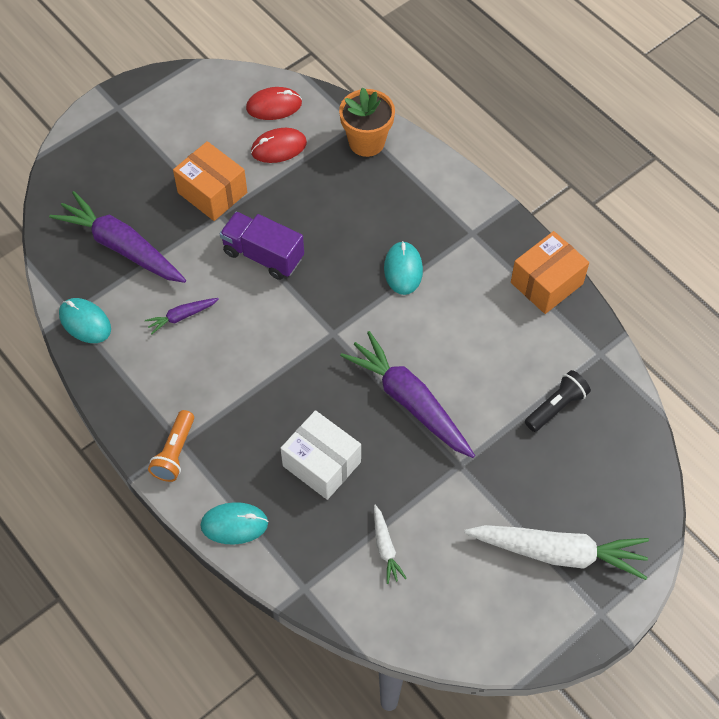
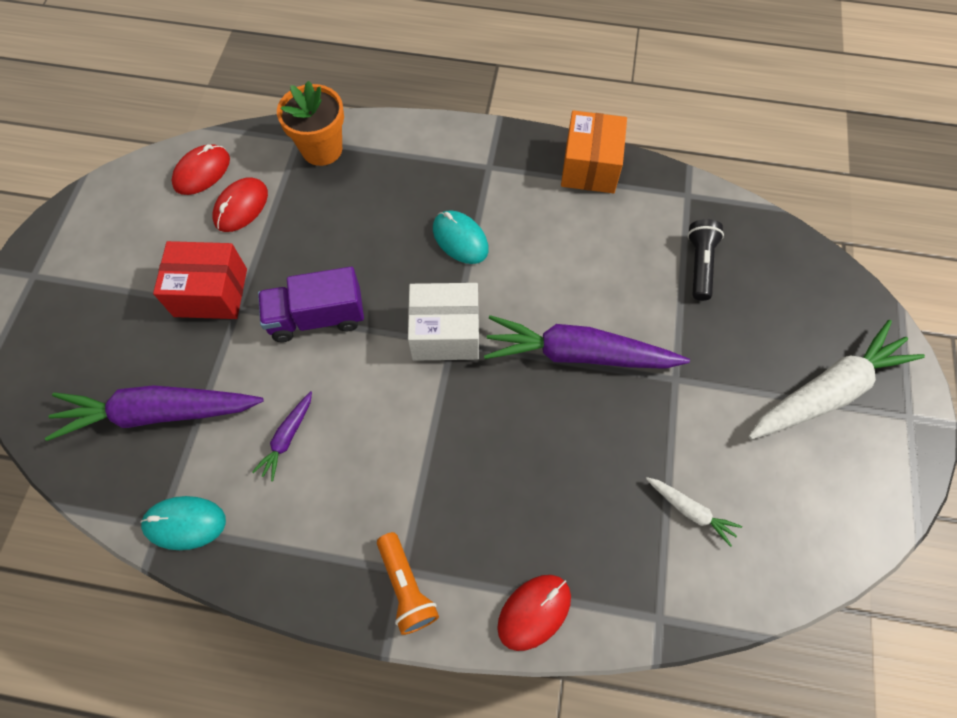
camera: 40 degrees left, 5 degrees up
(212, 193) = (211, 292): orange box -> red box
(234, 524) = (534, 612): turquoise mouse -> red mouse
(321, 464) = (558, 478): white box -> white box (445, 333)

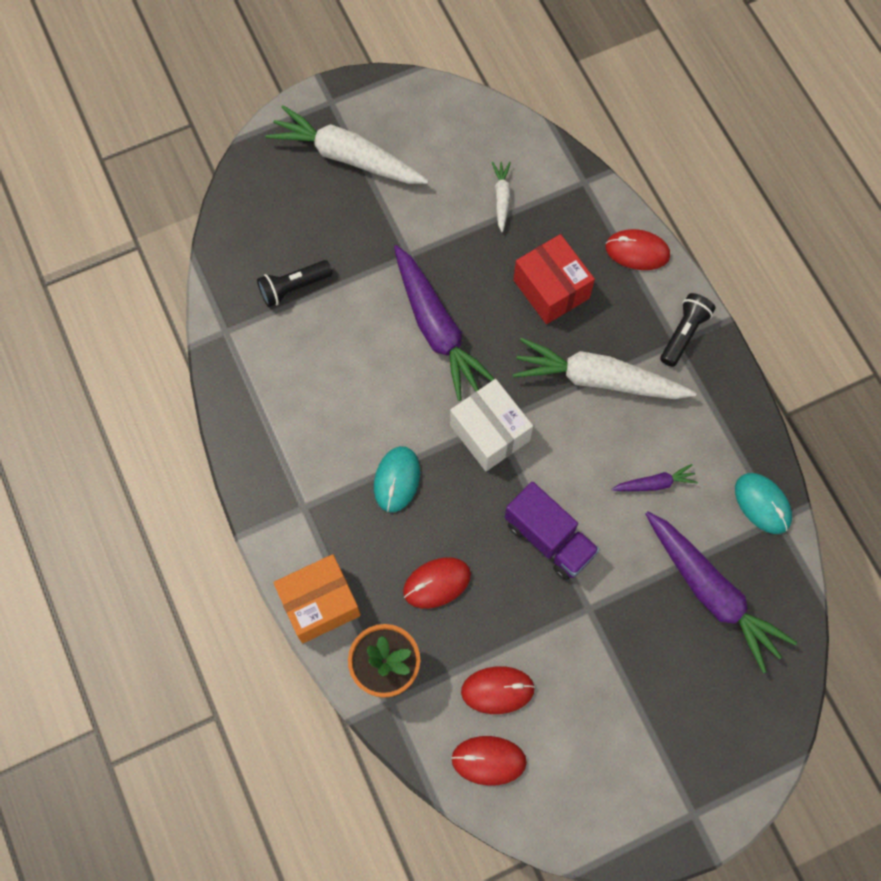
camera: 125 degrees left, 5 degrees up
(211, 292) = (592, 642): red box -> red box (551, 289)
(354, 216) = (437, 583): none -> red mouse
(406, 587) = (684, 333): orange flashlight -> black flashlight
(423, 462) = (598, 379): none -> white carrot
(590, 167) = (247, 423): orange box -> orange box (319, 604)

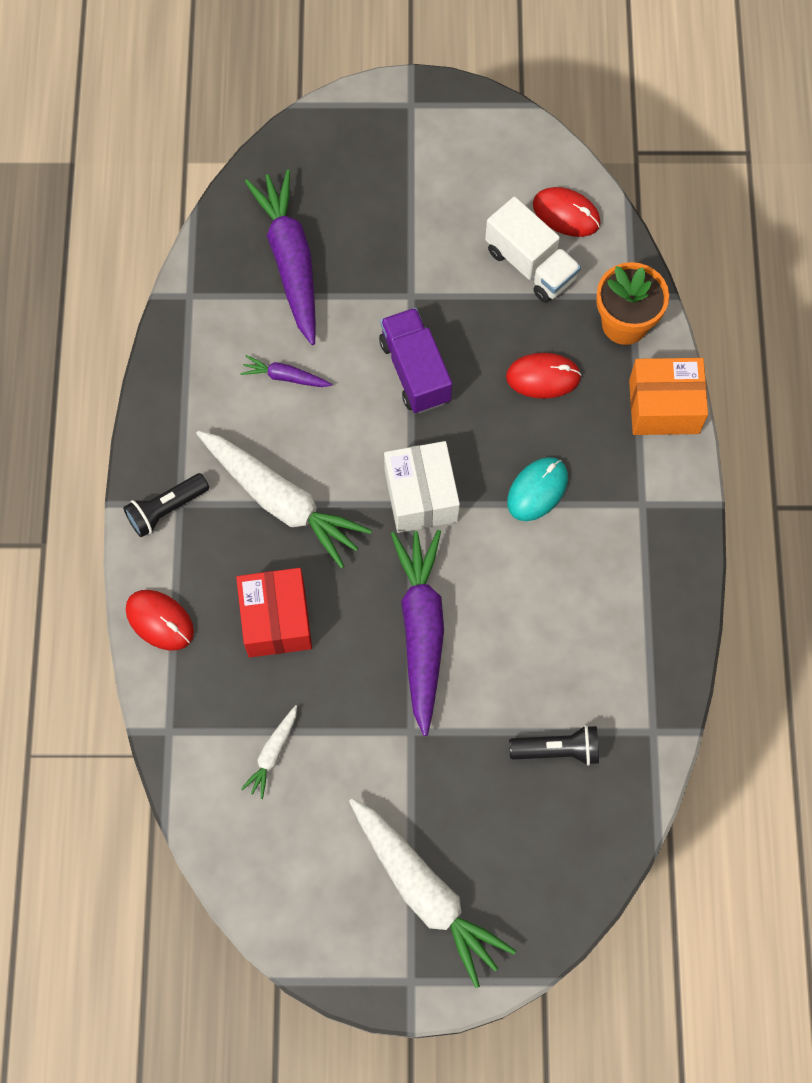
camera: 155 degrees left, 0 degrees up
(497, 690) = (530, 264): red mouse -> white truck
(762, 504) = (194, 315): turquoise mouse -> none

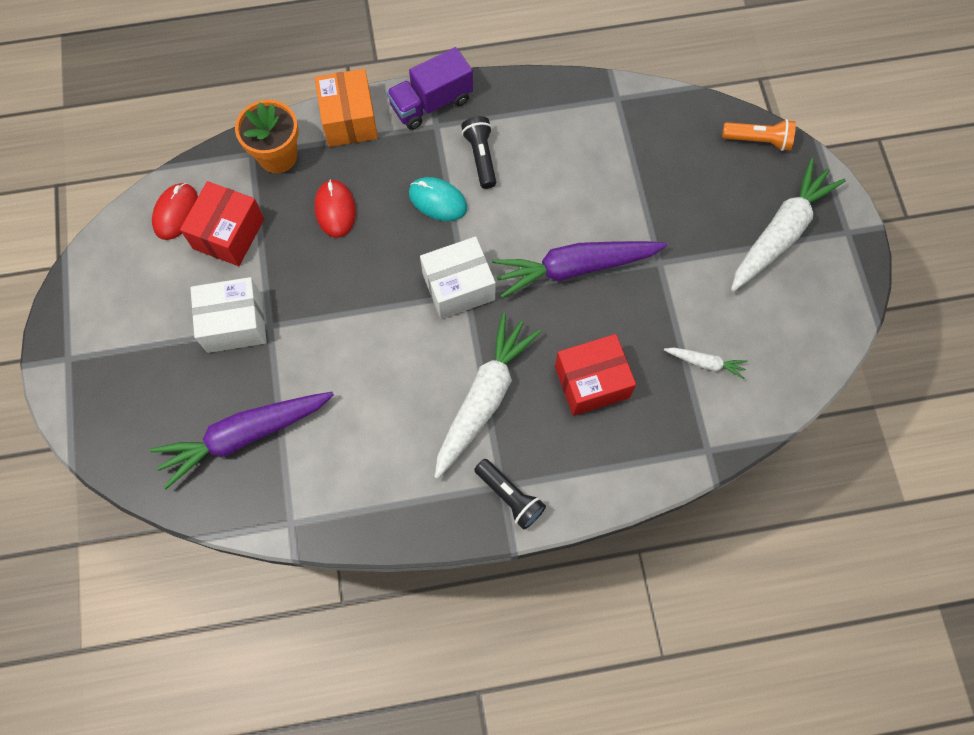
camera: 100 degrees left, 0 degrees up
(160, 621) = (614, 479): red mouse -> none
(285, 377) = (364, 418): purple carrot -> none
(415, 371) = (343, 310): purple truck -> purple truck (431, 103)
(420, 262) = (234, 323): none -> white box
(530, 264) = (229, 234): white truck -> red box
(558, 750) = (647, 158): black flashlight -> black flashlight (481, 157)
(563, 901) = (758, 140): none -> orange flashlight

